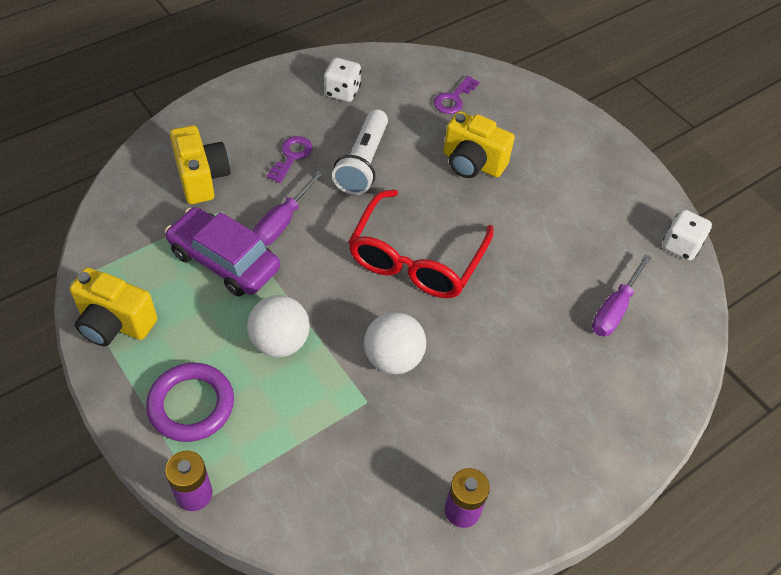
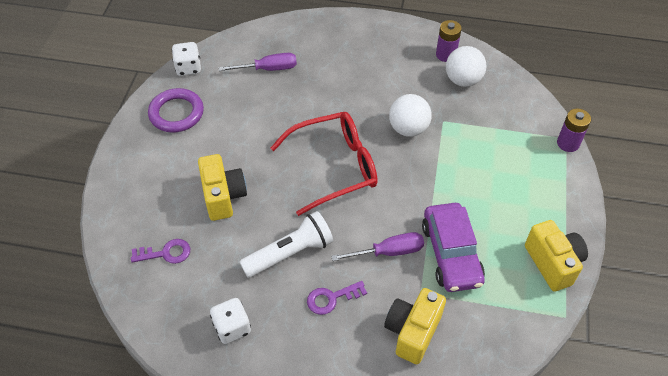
camera: 130 degrees left, 0 degrees up
(191, 405) = (539, 184): purple ring -> purple ring (176, 113)
(280, 342) = (461, 180): white ball -> white ball (463, 80)

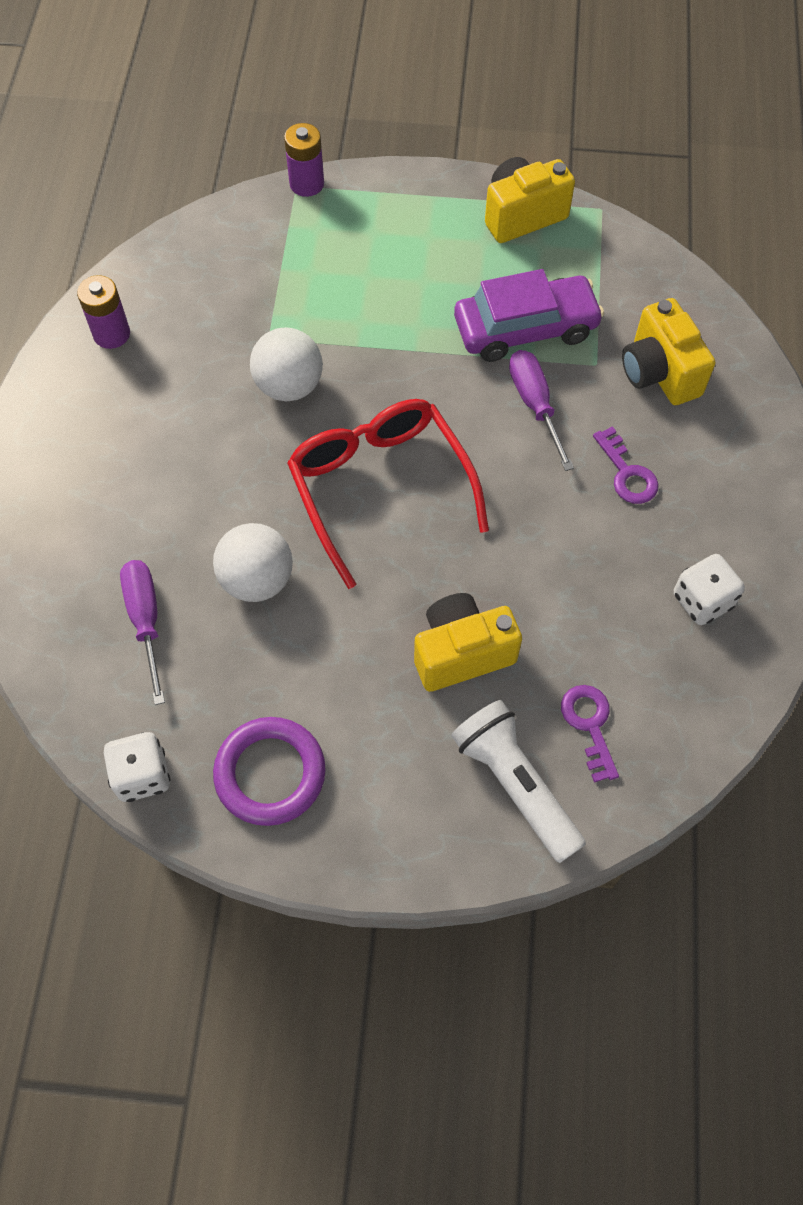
camera: 95 degrees left, 10 degrees up
(290, 253) = (559, 537): white flashlight -> white flashlight (515, 785)
(412, 332) = (659, 373): yellow camera -> yellow camera turned 45 degrees clockwise
(463, 80) = (175, 310): white ball -> white ball (257, 580)

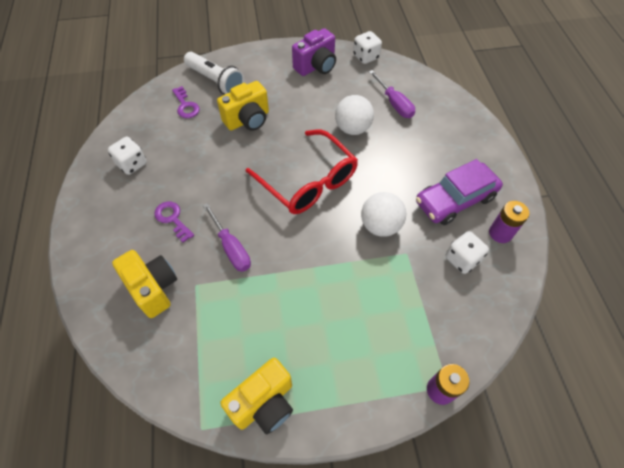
camera: 165 degrees right, 5 degrees down
(192, 312) = (462, 259): none -> white dice
(270, 773) = (316, 66): purple ring -> purple camera
(525, 328) = (245, 300): purple car -> purple car (455, 200)

